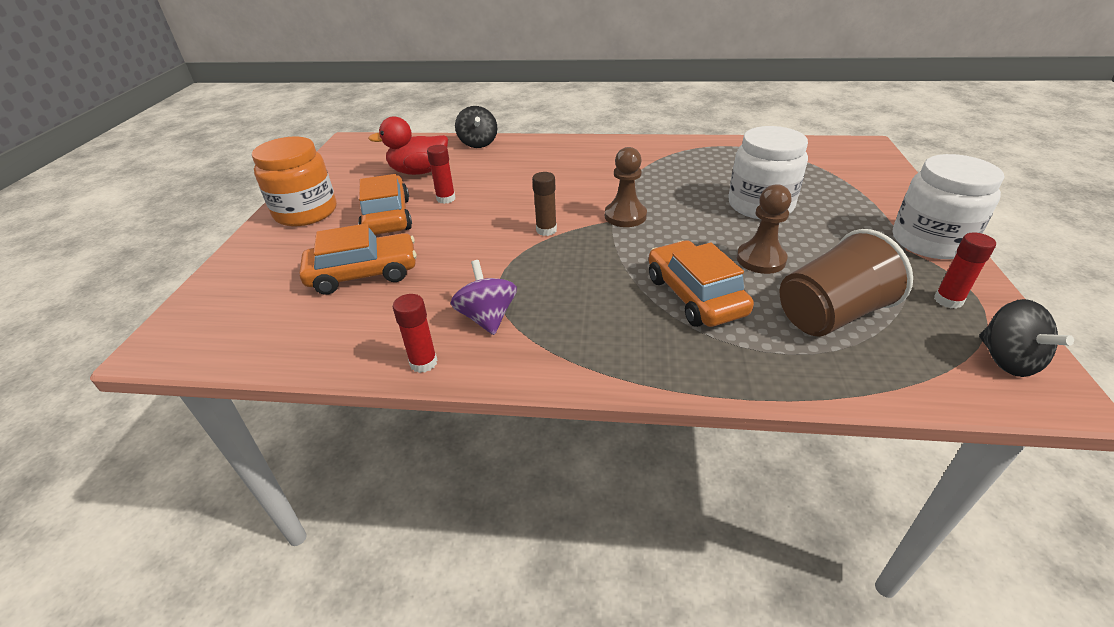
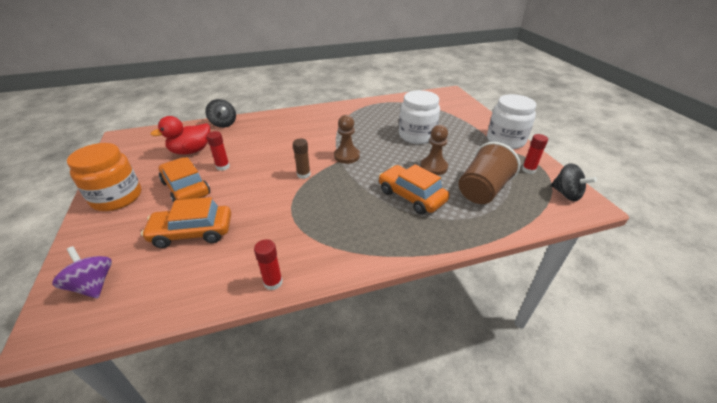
camera: 25 degrees left, 0 degrees up
(363, 273) = (192, 232): orange car -> orange car turned 150 degrees counterclockwise
(487, 317) = (298, 241): purple spinning top -> purple spinning top (93, 285)

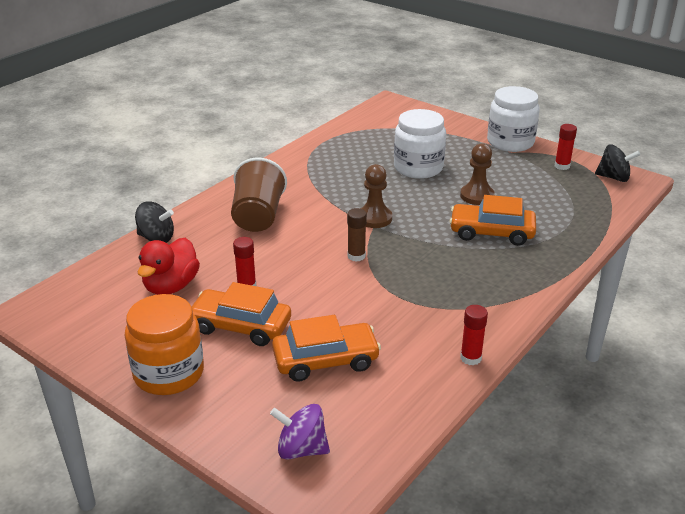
camera: 35 degrees left, 5 degrees down
(192, 232) = (326, 360): orange car -> orange car turned 150 degrees counterclockwise
(482, 190) = (545, 201): brown cup -> brown cup (258, 216)

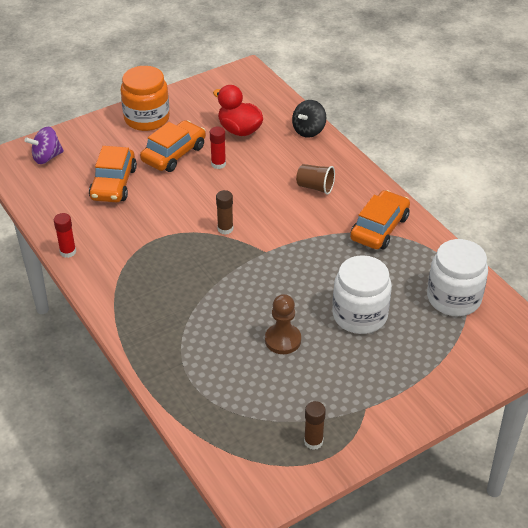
camera: 110 degrees right, 10 degrees up
(258, 216) = (315, 187): brown cup -> brown cup, size x0.59
(301, 449) = (47, 157): purple spinning top -> purple spinning top turned 150 degrees counterclockwise
(374, 218) = (277, 255): brown pawn -> none
(491, 232) = (214, 325): orange car -> orange car (379, 228)
(510, 142) = (390, 418): white jar -> white jar (454, 298)
(562, 166) = (313, 441): red glue stick -> brown glue stick
(613, 177) = (266, 478): black spinning top -> none

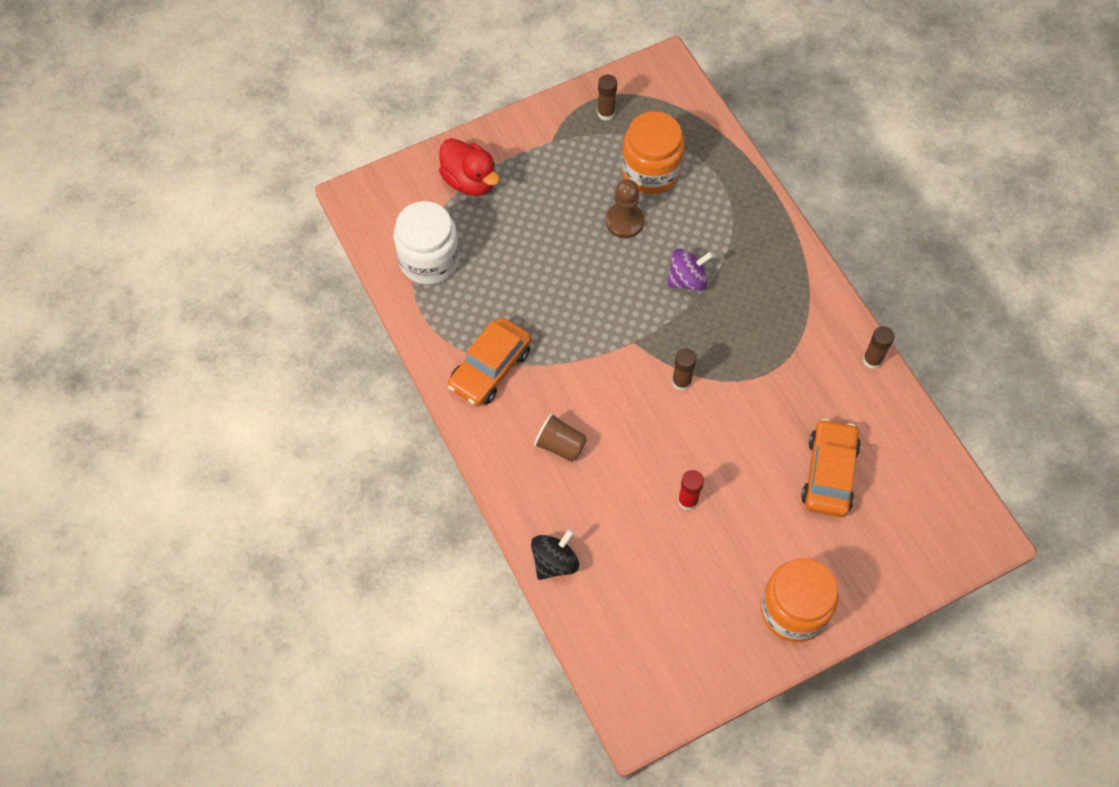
camera: 175 degrees left, 20 degrees up
(47, 157) = (929, 534): purple spinning top -> purple spinning top (687, 280)
(68, 252) = (872, 360): red glue stick -> brown glue stick
(174, 154) = (750, 527): orange car -> none
(239, 130) = (655, 571): red duck -> red duck (470, 181)
(261, 386) = (650, 171): none -> orange jar
(359, 315) = (537, 246): white jar -> none

